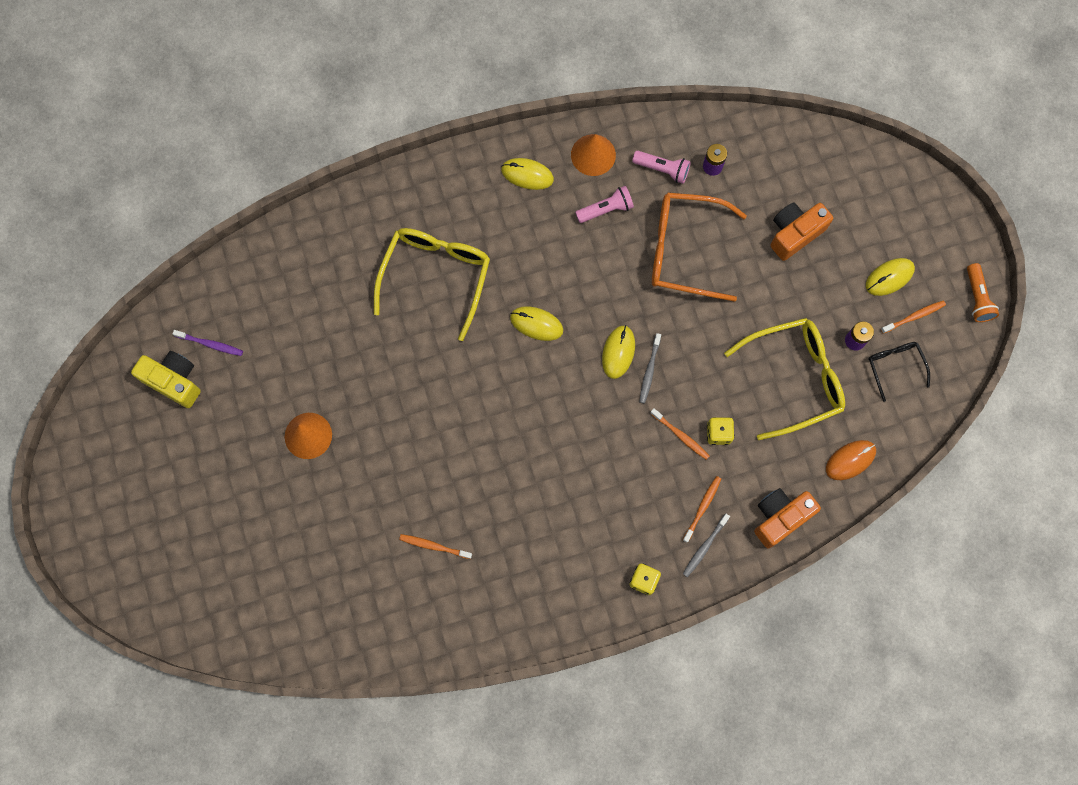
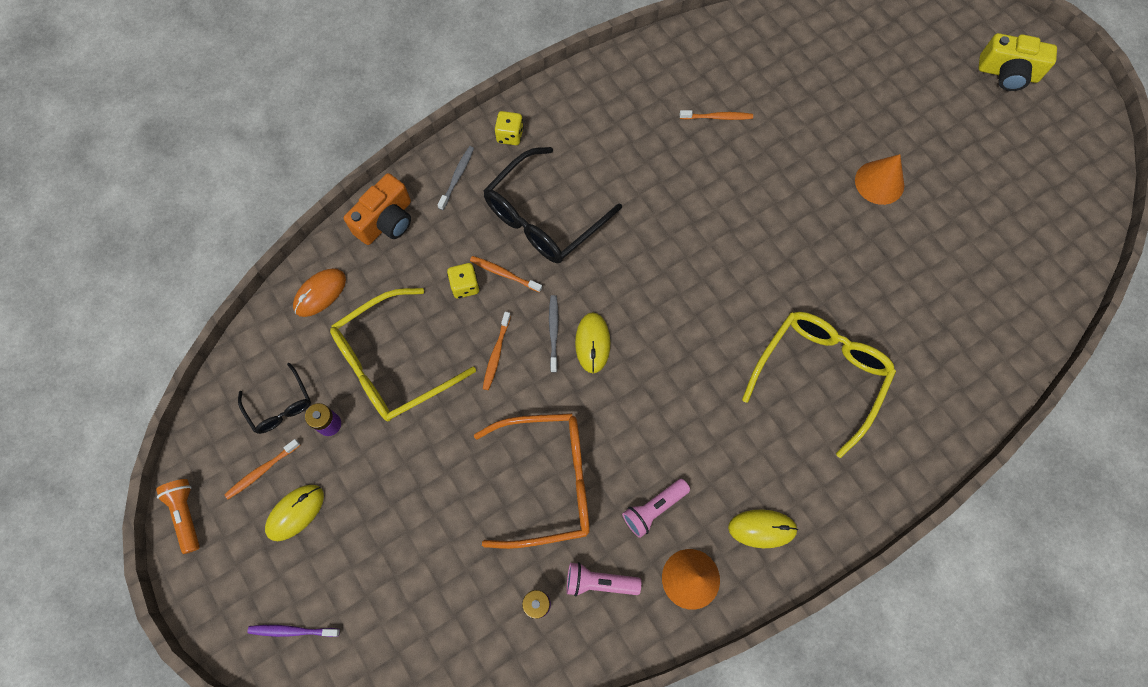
camera: 165 degrees right, 5 degrees down
(174, 381) = (1036, 199): yellow camera -> yellow camera (1007, 73)
(210, 344) = (1020, 243): purple toothbrush -> purple toothbrush (292, 630)
(436, 276) = (819, 375): yellow glasses -> yellow glasses turned 150 degrees counterclockwise
(536, 324) = (691, 351): yellow mouse -> none
(632, 482) = (543, 217): none -> black glasses
(702, 507) = (467, 211): orange toothbrush -> orange toothbrush (496, 354)
(794, 234) = (418, 539): orange camera -> none

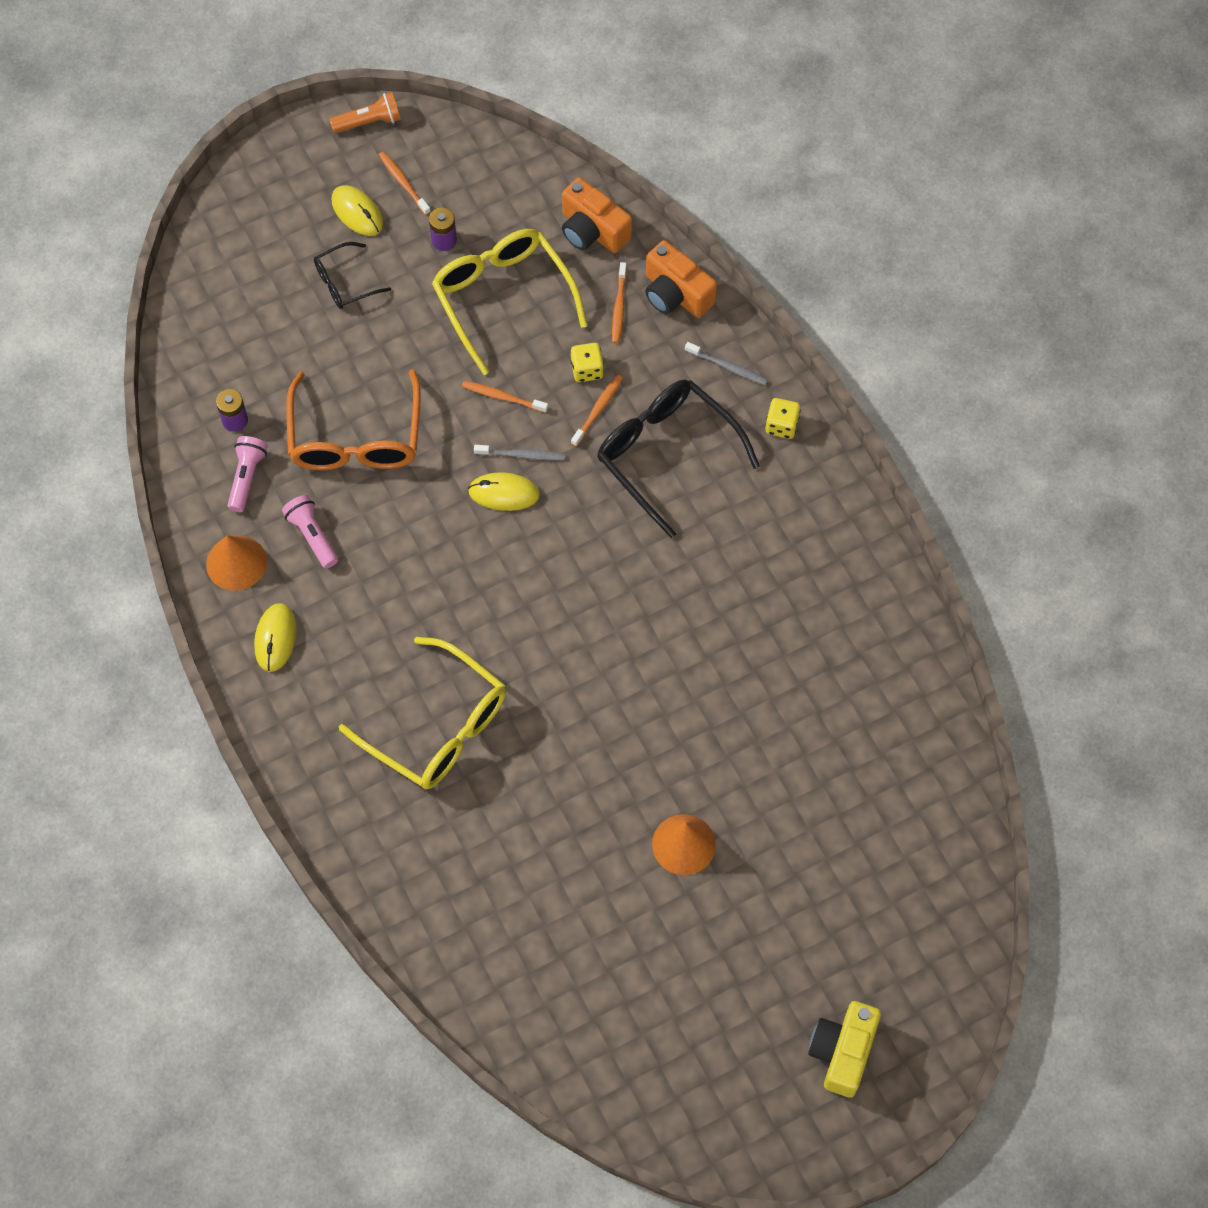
camera: 95 degrees right, 5 degrees down
(280, 406) = (469, 196): black glasses -> black glasses (345, 282)
(292, 630) = (246, 212): purple toothbrush -> none
(320, 293) = (592, 230): orange mouse -> orange camera
(717, 117) = (793, 664): orange toothbrush -> orange toothbrush (619, 307)

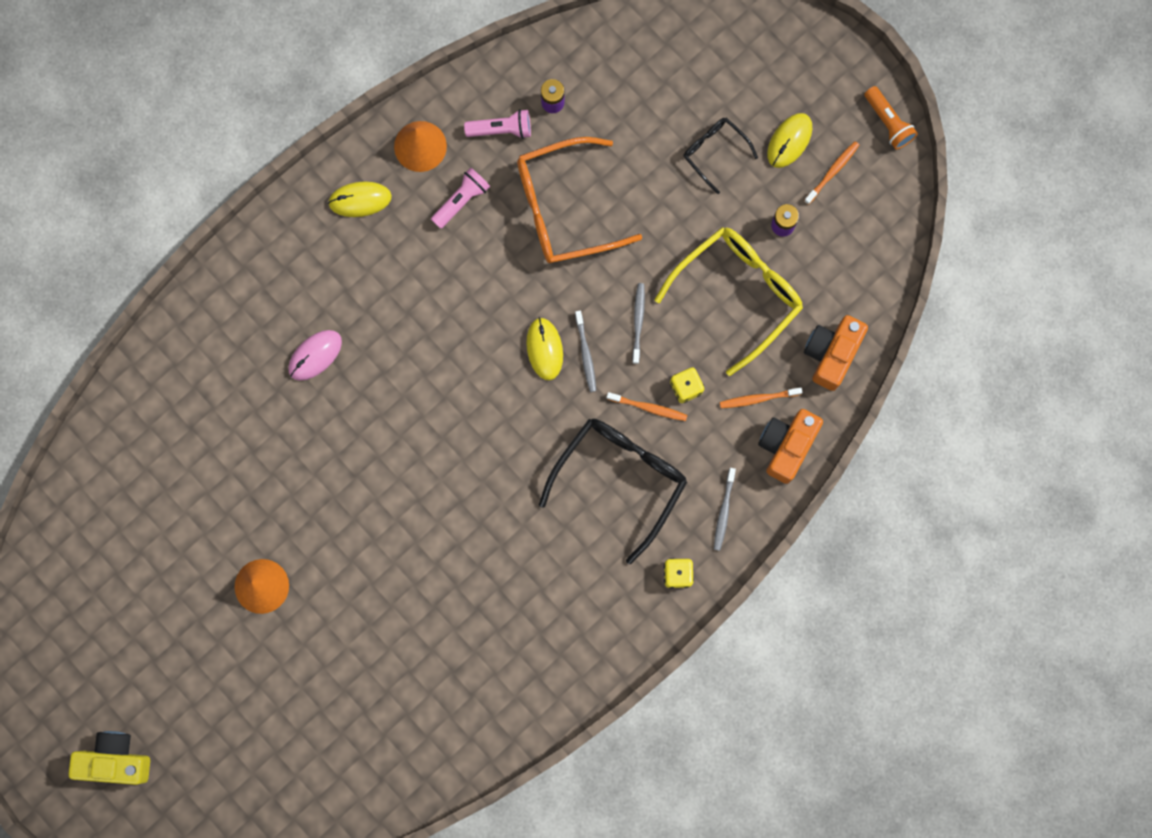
camera: 75 degrees right, 15 degrees up
(437, 726) = (315, 355): yellow glasses -> pink mouse
(502, 397) = (638, 321): orange toothbrush -> grey toothbrush

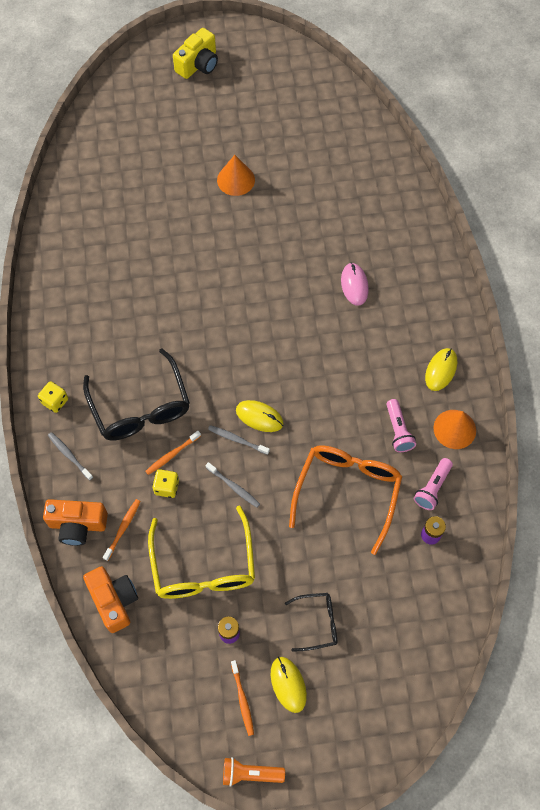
camera: 125 degrees right, 15 degrees down
(786, 446) = (77, 525): orange camera -> orange camera turned 120 degrees clockwise

